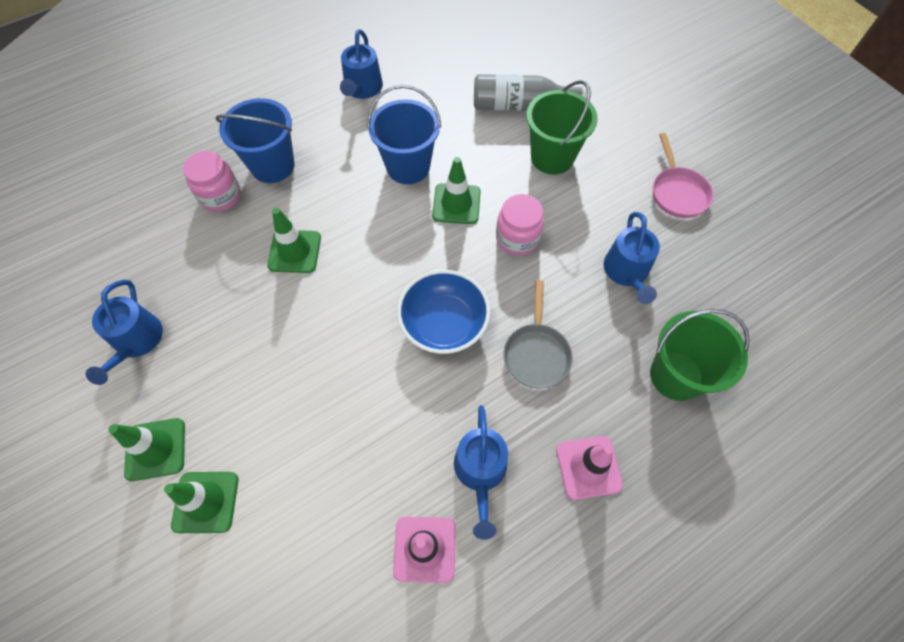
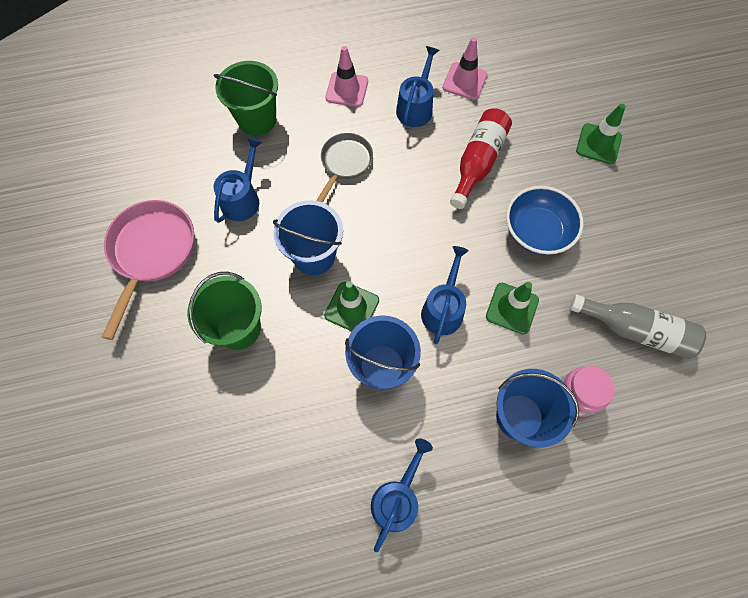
camera: 160 degrees left, 5 degrees up
(136, 342) = (653, 269): blue watering can -> blue watering can (443, 309)
(156, 449) = (633, 185): green traffic cone -> none
(370, 412) = (478, 162): none -> red bottle
(444, 324) = (404, 205): blue bowl -> blue bowl (537, 231)
(517, 238) = (314, 256): pink jar -> blue bucket
(521, 106) = (233, 405): grey bottle -> grey bottle (635, 330)
(677, 192) = (152, 252): pink pan -> pink pan, size x1.58

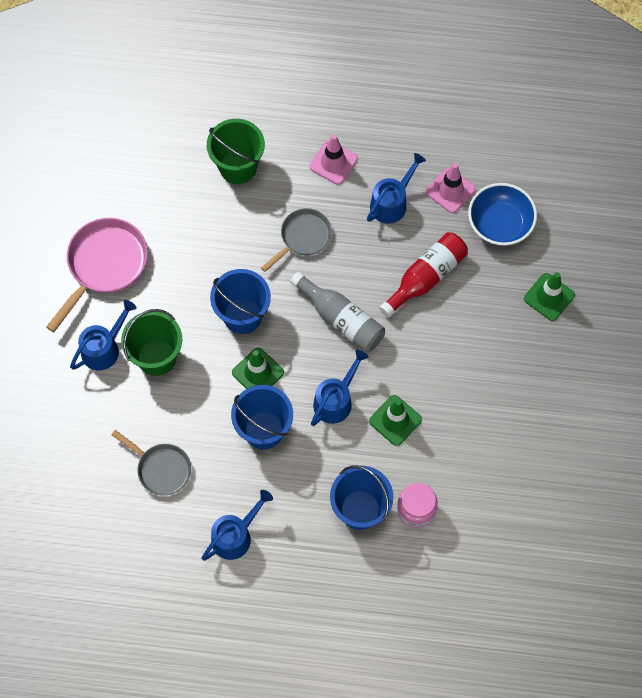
camera: 20 degrees right, 0 degrees up
(242, 199) = (198, 241): blue watering can -> blue watering can (104, 348)
(285, 450) = (161, 469): none -> grey pan
(537, 231) = (450, 360): blue bowl -> blue bowl (500, 224)
(635, 330) = (493, 475): grey bottle -> grey bottle (341, 319)

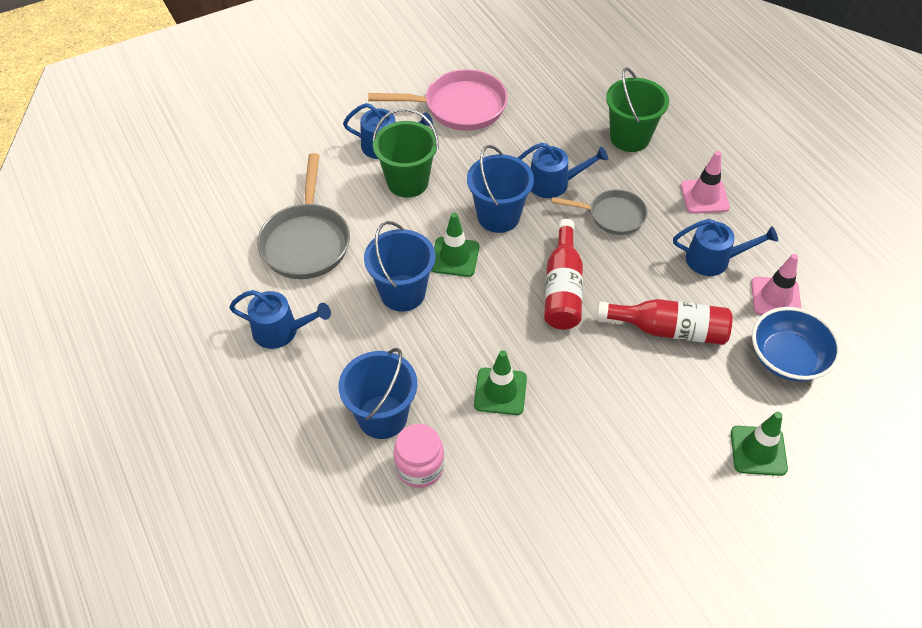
camera: 55 degrees right, 15 degrees down
(161, 469) = (306, 242): grey pan -> grey pan, size x1.58
(336, 400) = (478, 331): blue watering can -> blue watering can (554, 183)
(341, 319) = (563, 288): grey bottle -> red bottle

